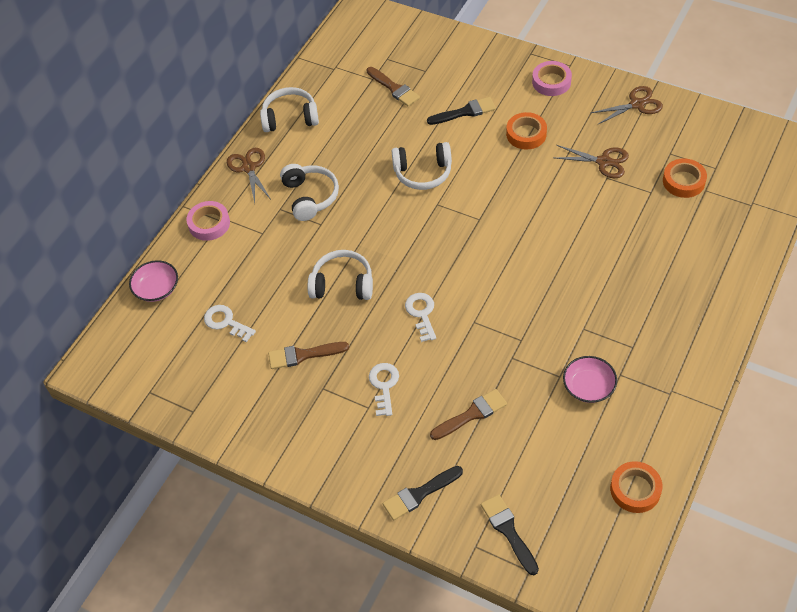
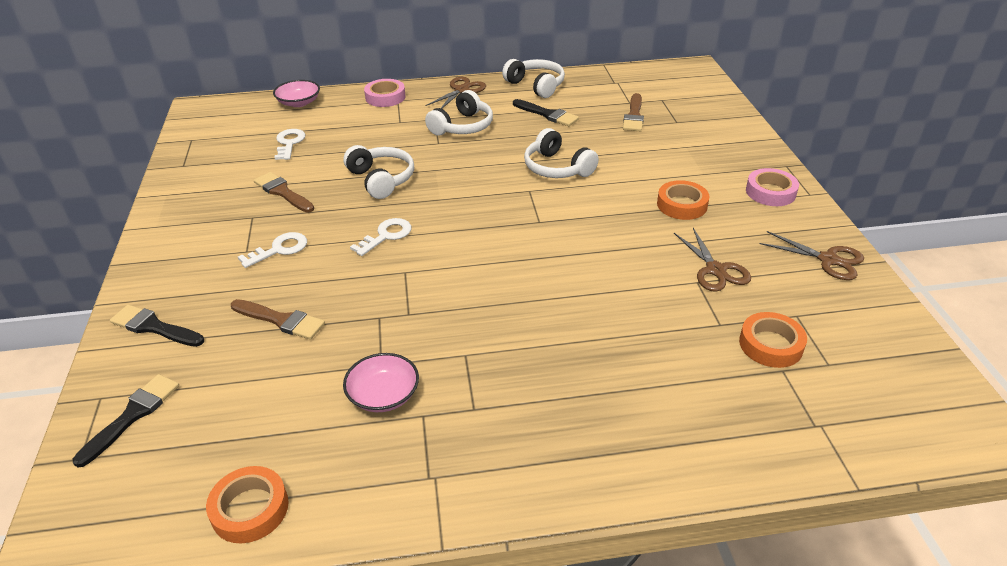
camera: 50 degrees right, 15 degrees down
(465, 112) = (659, 160): black brush -> black brush (547, 114)

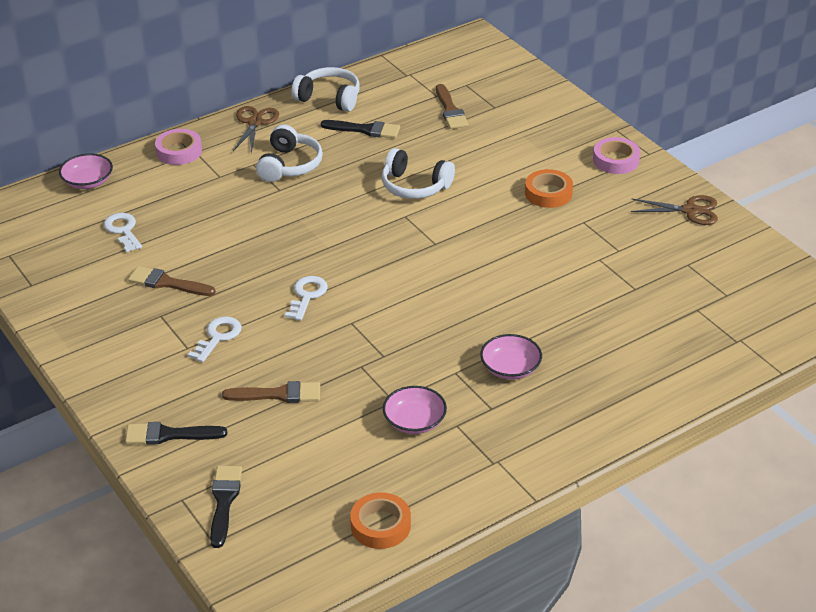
camera: 25 degrees left, 0 degrees up
(381, 179) = (255, 243): white headphones -> none
(526, 369) = (510, 368): none -> pink bowl
(715, 270) = (608, 245): brown scissors -> none
(770, 345) = (679, 293): orange tape -> none

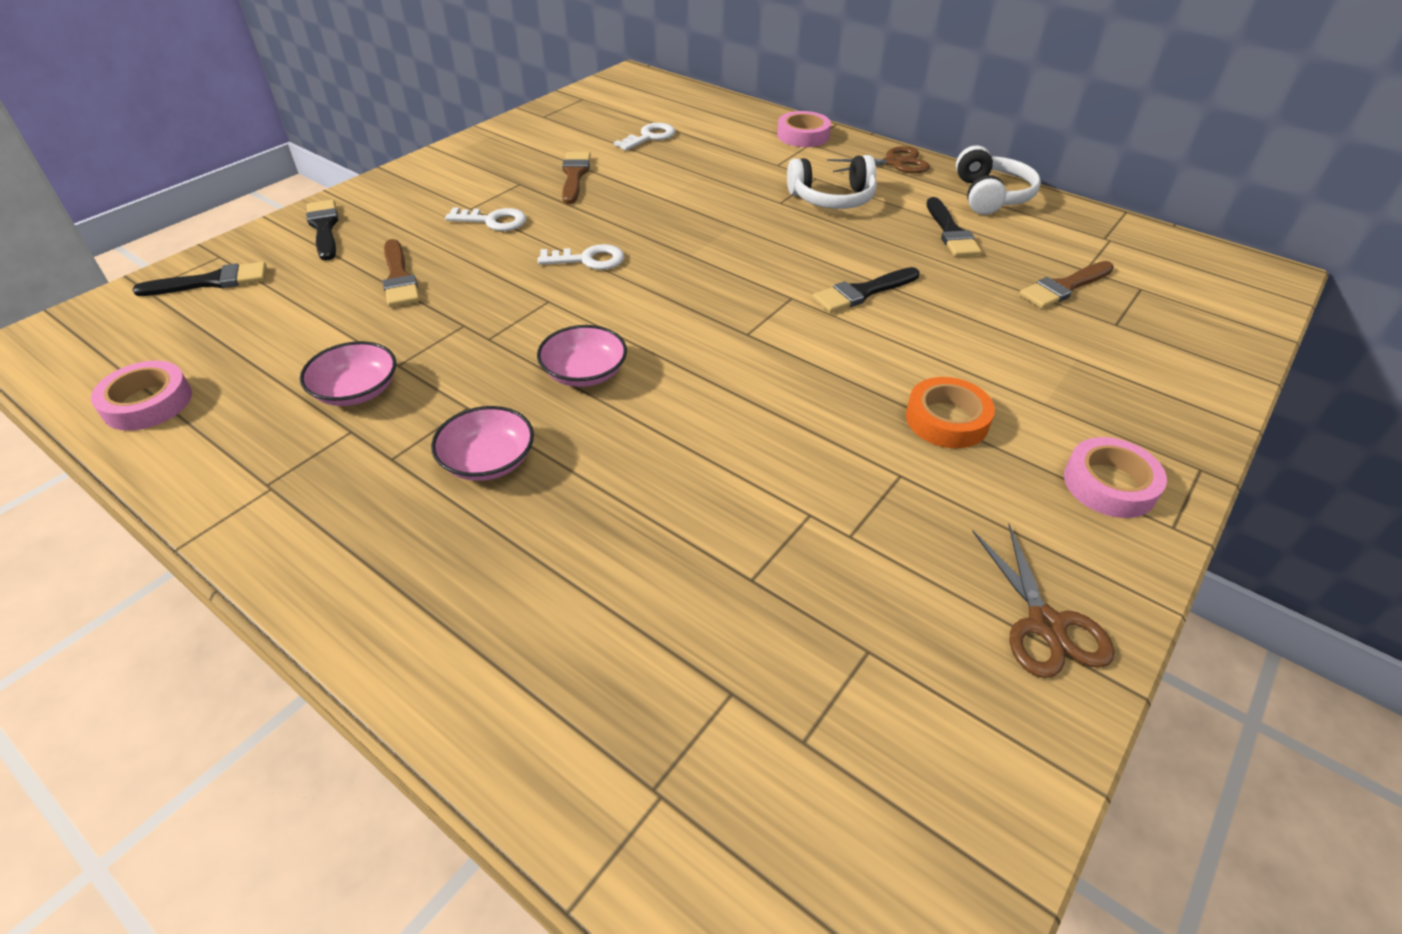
camera: 70 degrees right, 5 degrees up
(88, 182) = (716, 106): pink bowl -> pink bowl (584, 372)
(380, 525) = (147, 403): orange tape -> pink tape
(414, 186) = (862, 292): white headphones -> black brush

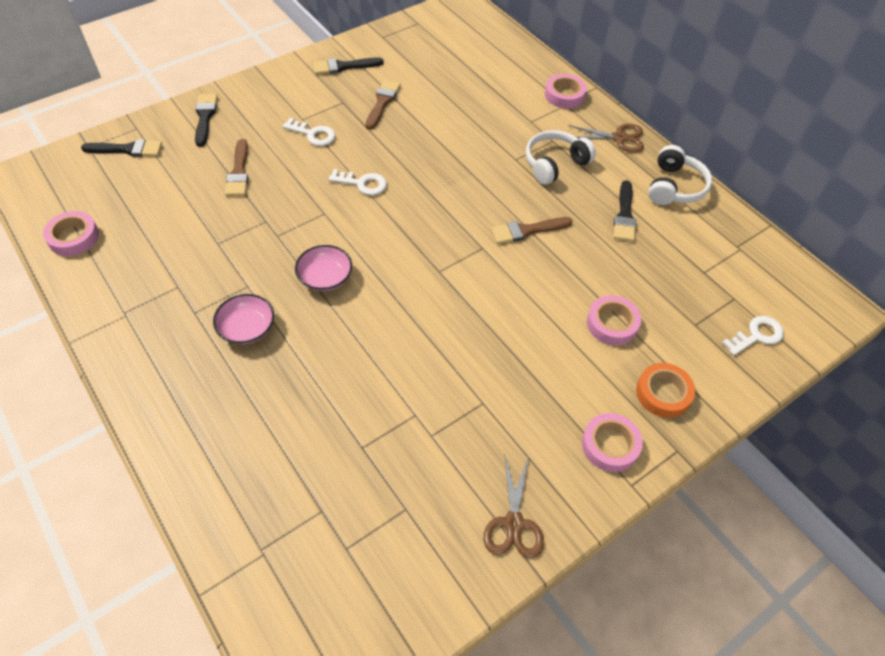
camera: 15 degrees right, 10 degrees up
(356, 390) = (189, 257): pink bowl -> none
(649, 137) = (450, 74): white key -> white key (757, 335)
(832, 199) = (554, 164): white headphones -> white headphones turned 135 degrees clockwise
(862, 292) = (532, 255): black brush -> black brush (343, 66)
(947, 419) = (533, 371): orange tape -> orange tape (663, 393)
(1013, 344) = (612, 324): none -> pink tape
(1064, 287) = (678, 284): brown brush -> brown brush (527, 230)

